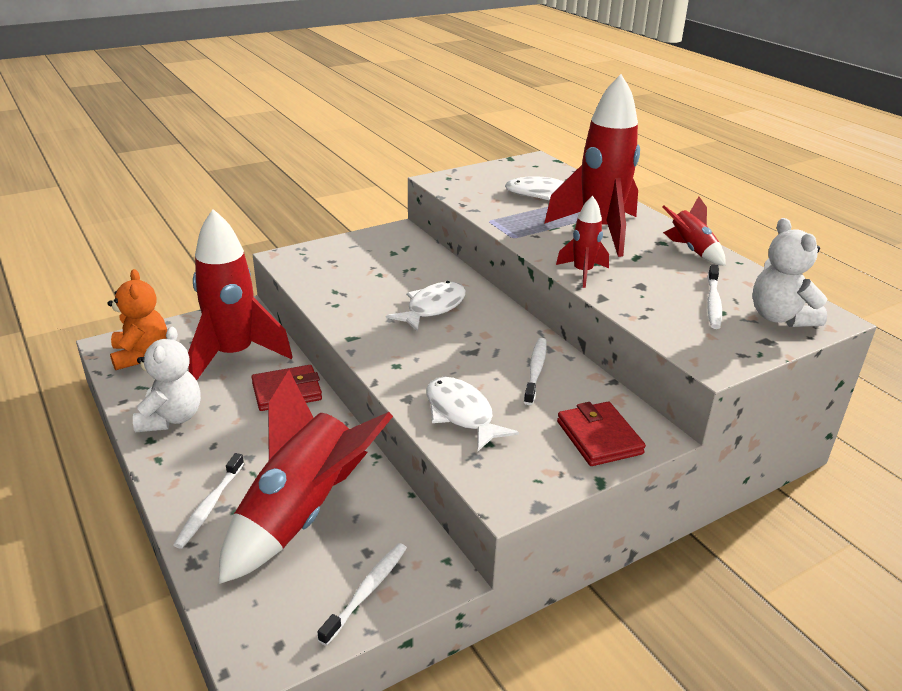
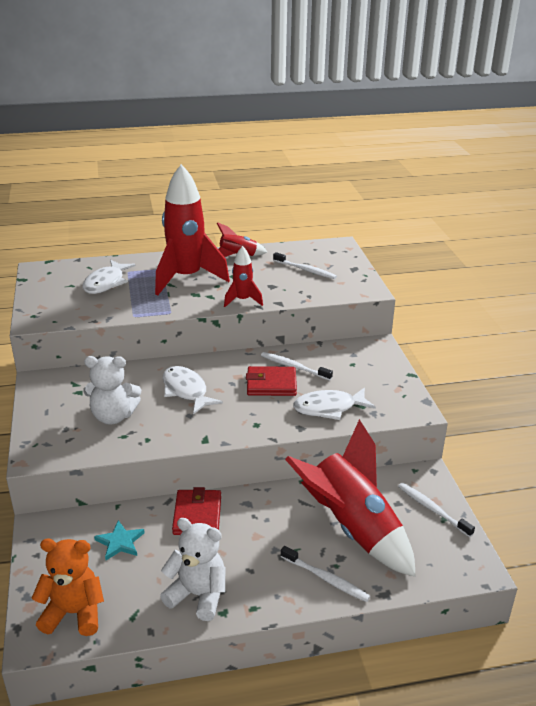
camera: 70 degrees left, 0 degrees up
(234, 355) = (120, 542): red rocket -> turquoise star
(599, 437) = (373, 363): red wallet -> red wallet (271, 384)
(780, 317) = (332, 257): white teddy bear -> white teddy bear (113, 416)

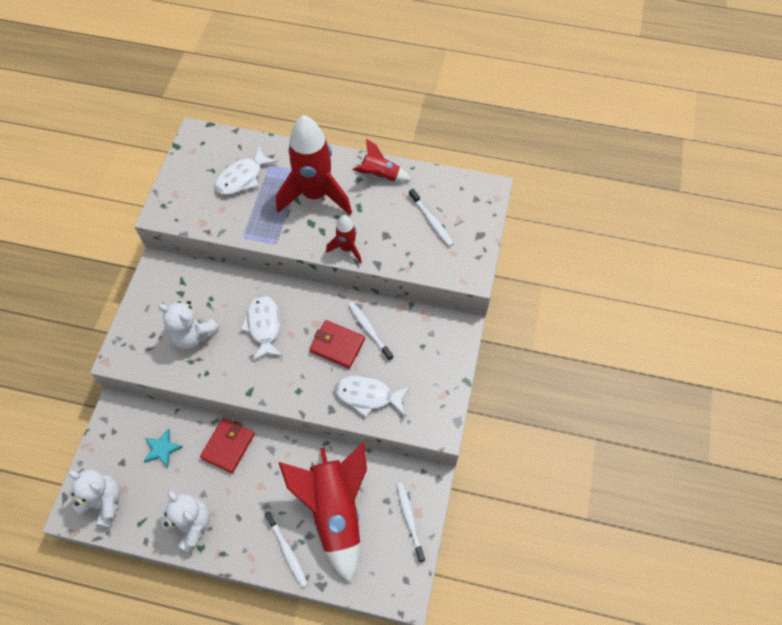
camera: 25 degrees right, 30 degrees up
(74, 613) = (104, 502): orange teddy bear -> white teddy bear

